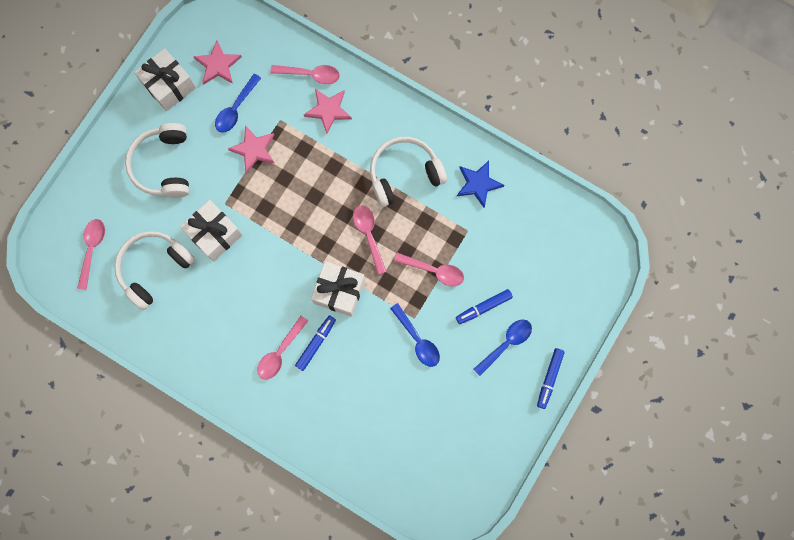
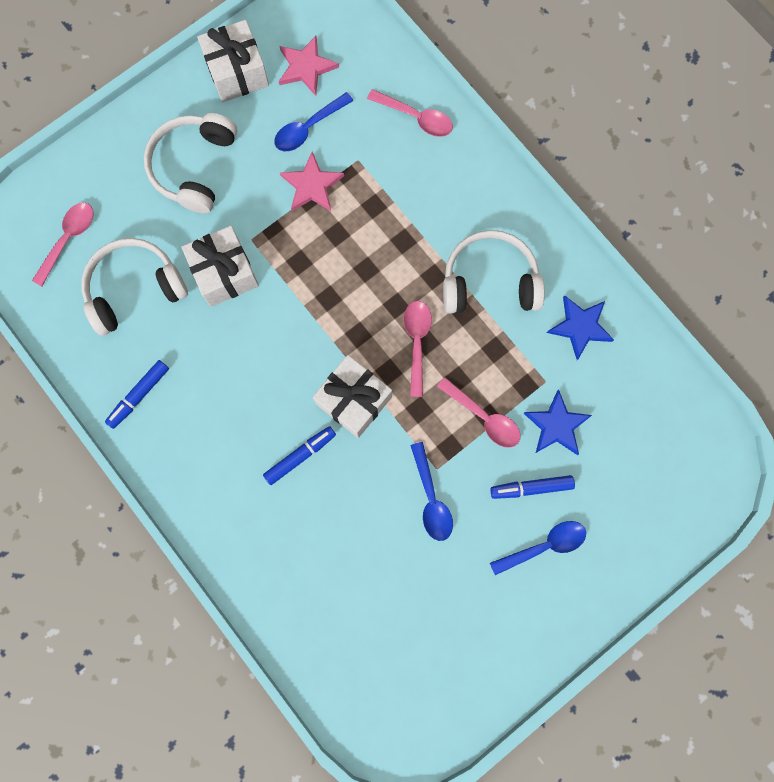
camera: 20 degrees right, 0 degrees up
(280, 352) = (251, 451): pink spoon -> none
(328, 110) = (422, 169): pink star -> none
(486, 258) = (556, 425): none -> blue star
(549, 378) = (585, 612): blue marker -> blue marker (139, 395)

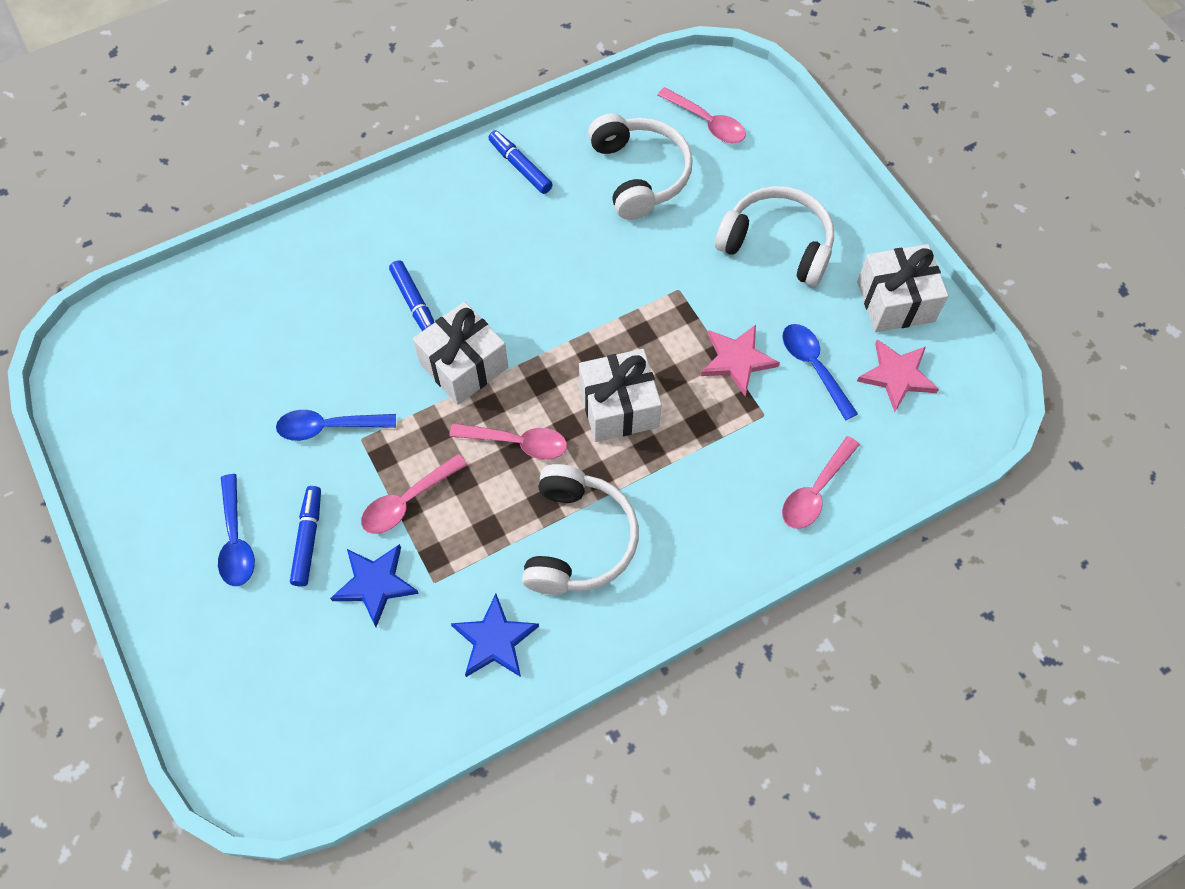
camera: 100 degrees right, 15 degrees down
(225, 273) = (642, 259): white gift -> white gift (618, 407)

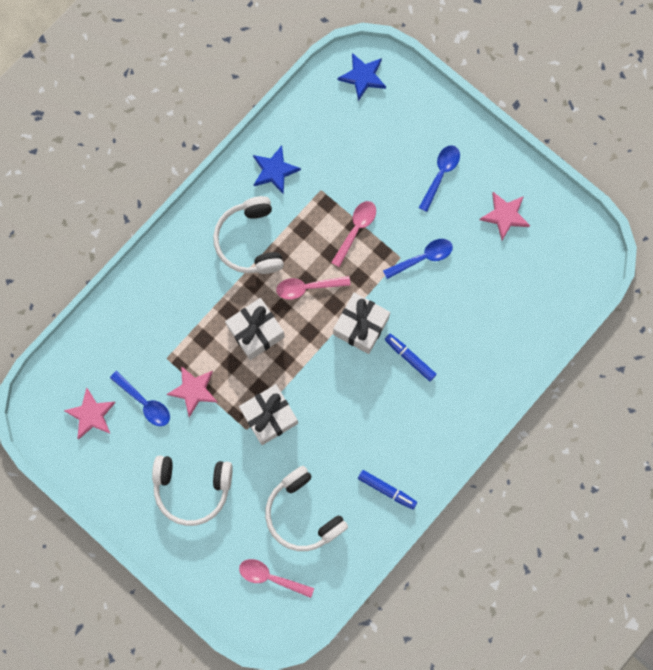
camera: 160 degrees right, 15 degrees up
(176, 445) = (505, 215): none -> pink star
(236, 540) = (440, 174): blue spoon -> blue spoon turned 60 degrees clockwise
(308, 539) = (401, 189): blue marker -> none
(375, 584) = (352, 177): blue star -> blue star (363, 77)
(815, 491) = (123, 319): pink spoon -> none
(895, 301) = (104, 470): white gift -> white gift (269, 416)

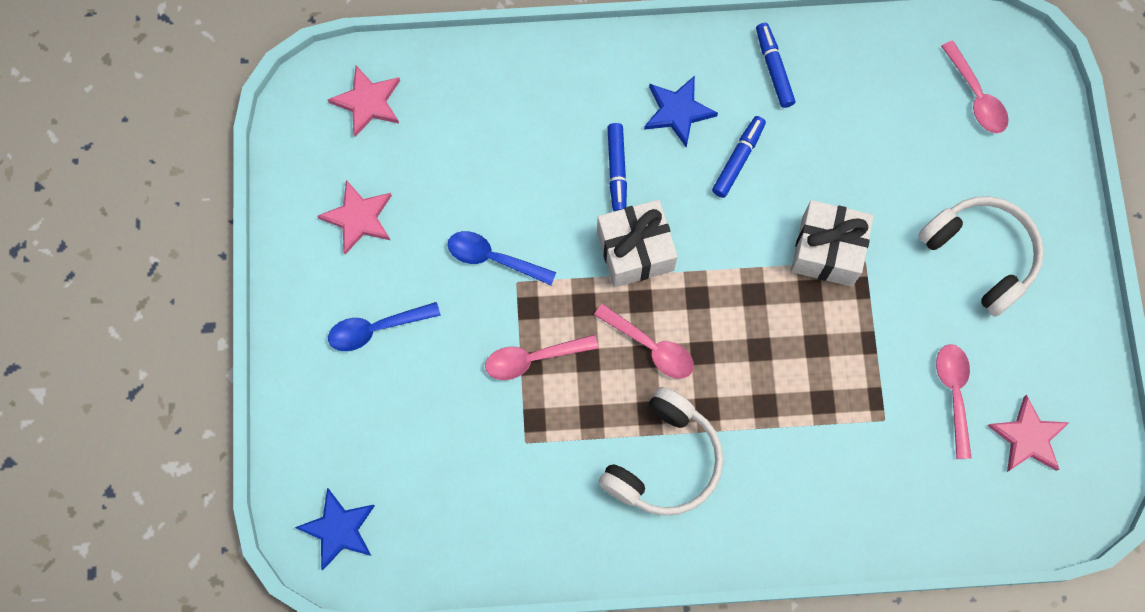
camera: 135 degrees left, 5 degrees down
(145, 402) = (953, 394): blue spoon -> pink spoon
(193, 390) = (886, 356): pink star -> pink star (368, 102)
(256, 332) = (756, 353): white gift -> none
(274, 170) = (555, 517): blue star -> blue star (678, 112)
(302, 513) = (884, 125): white headphones -> none
(357, 422) = (738, 159): none -> blue marker

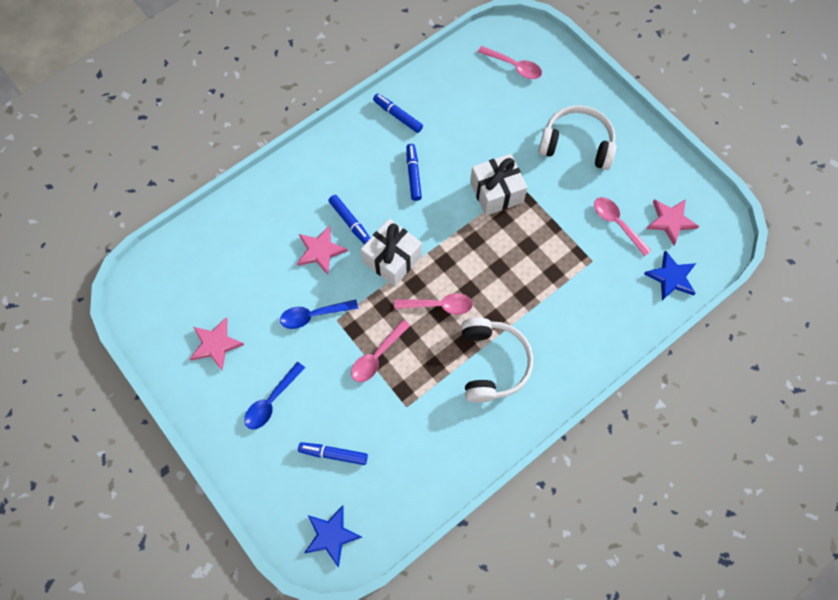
camera: 35 degrees left, 5 degrees down
(368, 102) = (175, 275): pink star -> pink star (320, 251)
(404, 439) = (333, 454): none -> blue marker
(678, 112) = (362, 170): blue star -> blue star (671, 277)

